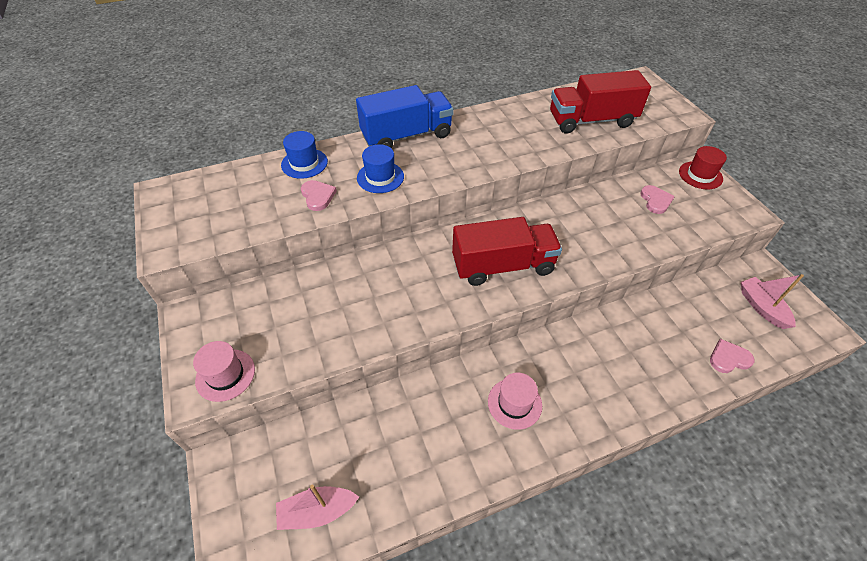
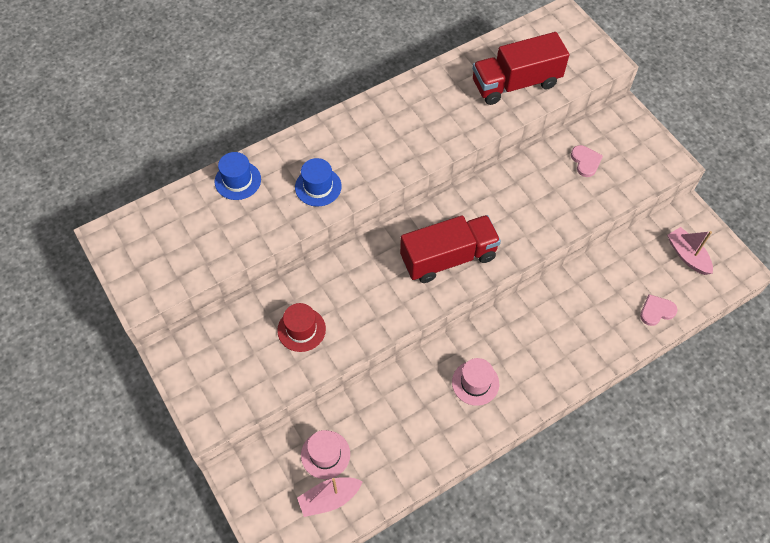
camera: 10 degrees left, 10 degrees up
(225, 375) = (226, 403): pink hat -> pink hat (325, 454)
(318, 196) = (263, 218): pink heart -> none
(406, 136) = (332, 130): blue truck -> none
(700, 175) = (628, 123): red hat -> red hat (301, 329)

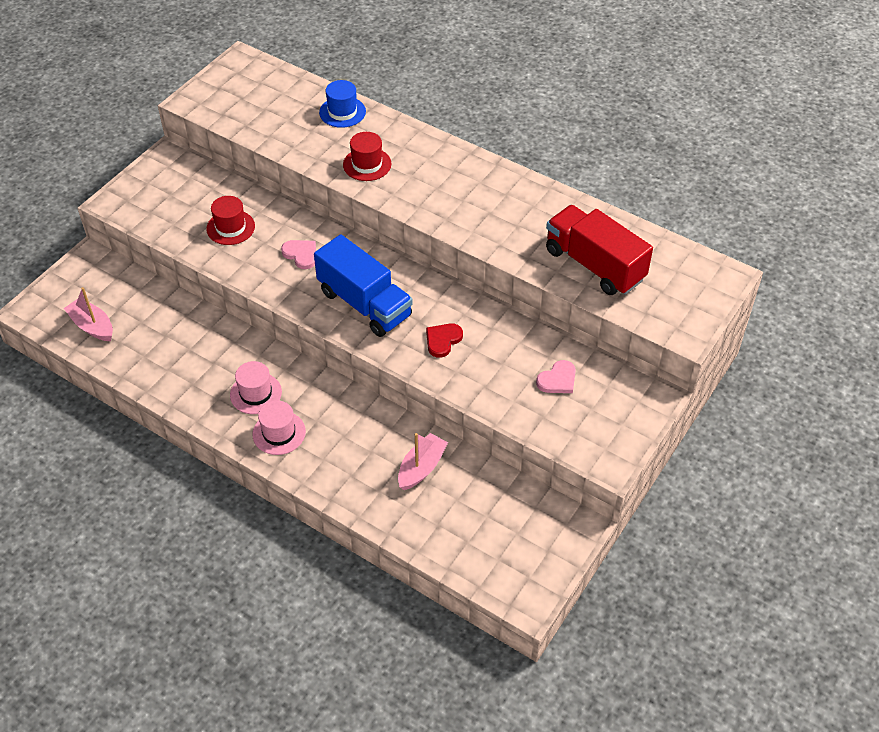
camera: 65 degrees right, 10 degrees down
(318, 187) = (367, 164): blue hat -> red hat
(325, 454) = (133, 308): pink hat -> pink hat (279, 433)
(448, 258) = (364, 304): red truck -> blue truck
(513, 218) = (442, 340): none -> red heart
(656, 311) = (422, 527): pink heart -> pink heart (301, 254)
(687, 255) = (515, 539): pink boat -> pink boat (421, 468)

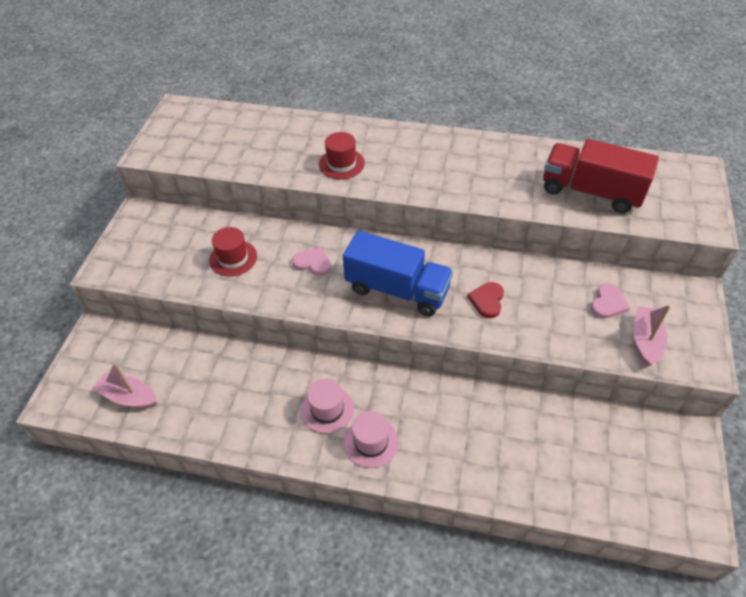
camera: 20 degrees left, 0 degrees up
(342, 112) = (293, 127): blue hat -> none
(421, 468) = (522, 428): pink boat -> pink boat (645, 341)

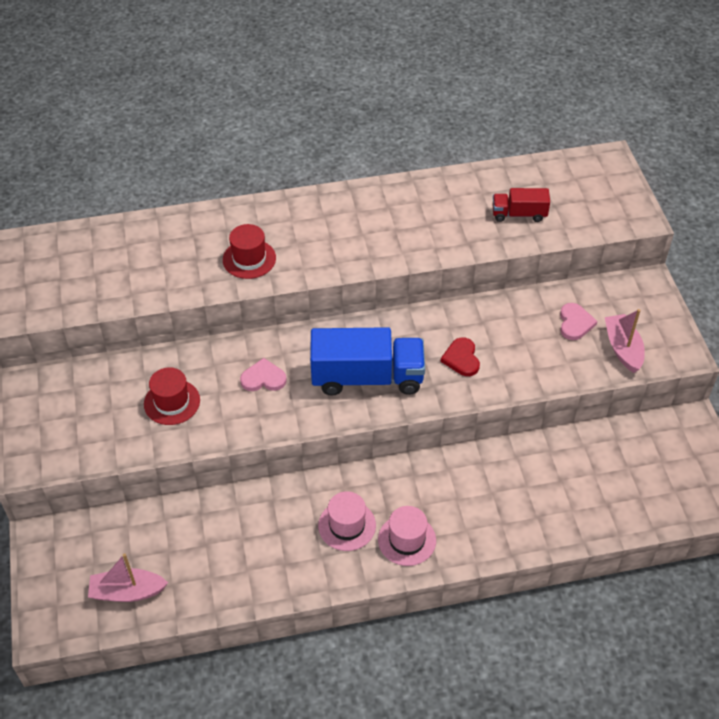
camera: 25 degrees left, 0 degrees up
(591, 192) = (519, 214): red truck -> red truck, size x0.52

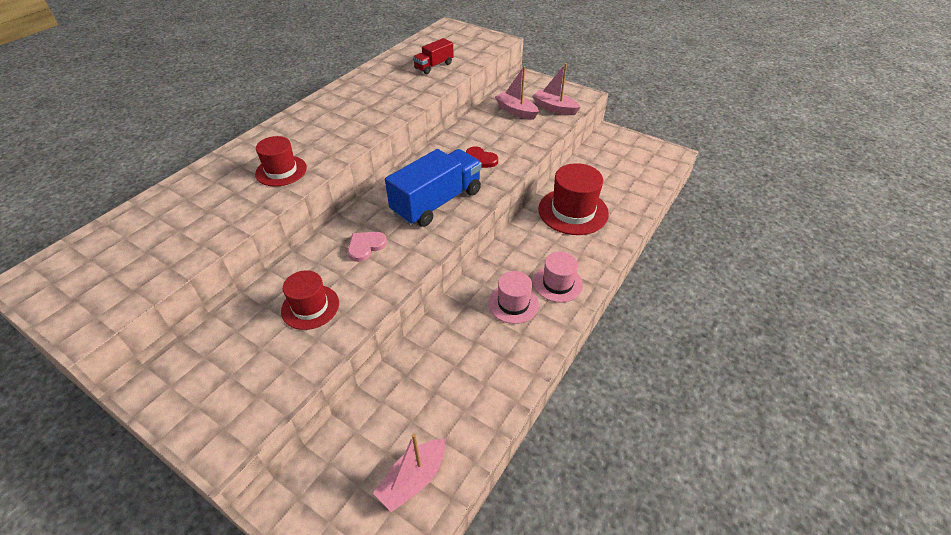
camera: 45 degrees left, 5 degrees down
(517, 481) = (573, 211): none -> red hat
(575, 323) = (516, 111): pink heart -> pink boat

